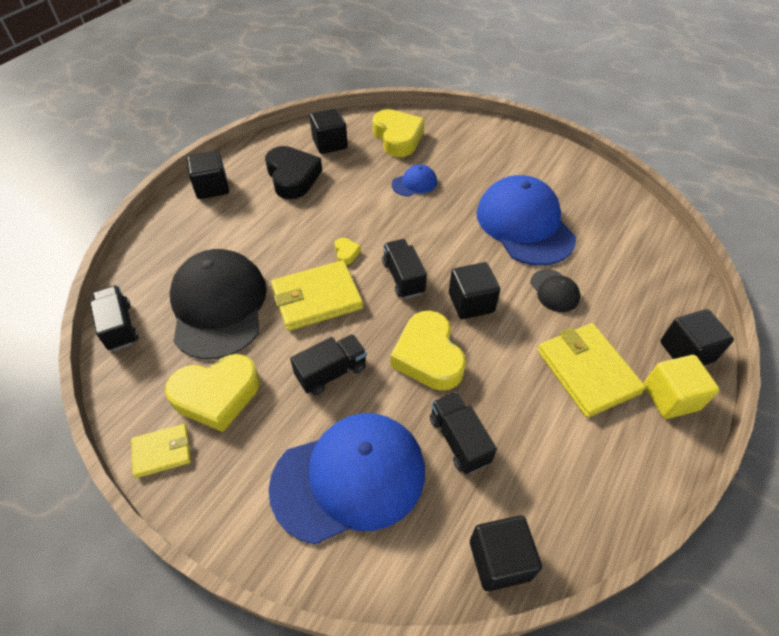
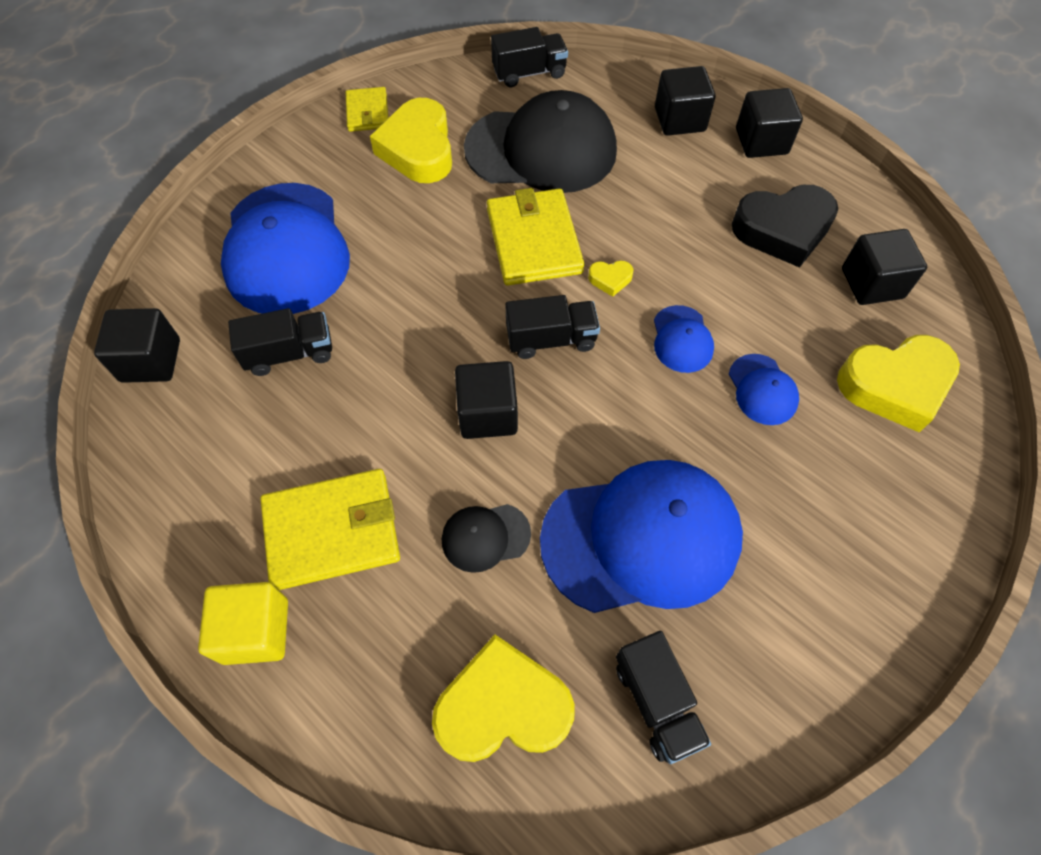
camera: 100 degrees right, 10 degrees up
(331, 372) = (417, 245): black truck -> black truck (656, 702)
(388, 216) = (682, 339): none -> blue cap
(428, 356) = (412, 345): yellow heart -> yellow heart (503, 707)
(686, 351) = (320, 698): black cube -> black cube (679, 120)

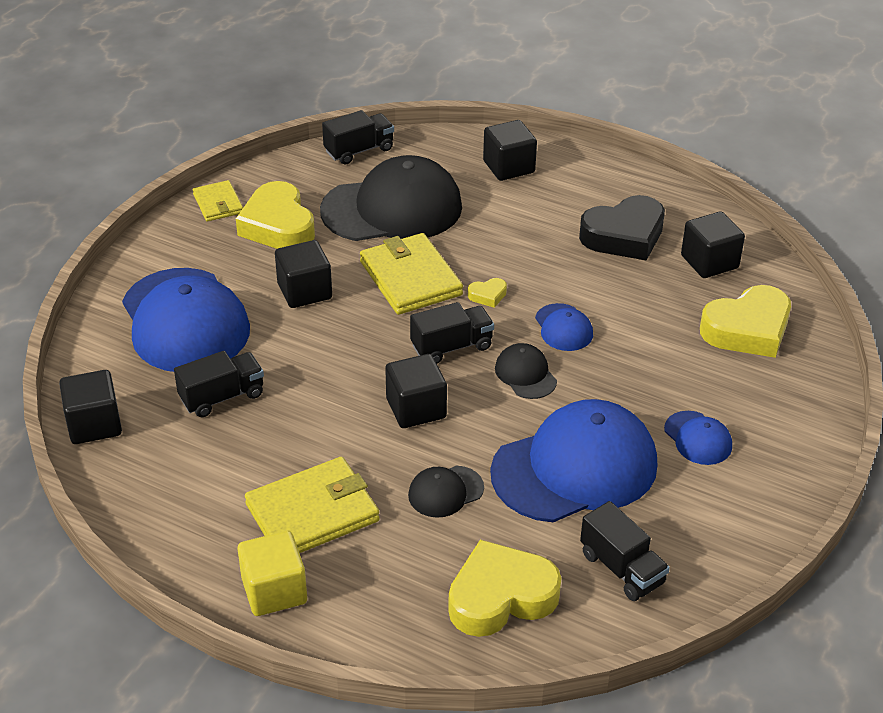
camera: 15 degrees left, 20 degrees down
(621, 393) = (525, 374): none -> black cap
(761, 141) = (585, 173): black cube -> black cube (304, 291)
(762, 390) = (641, 351): blue cap -> blue cap (698, 438)

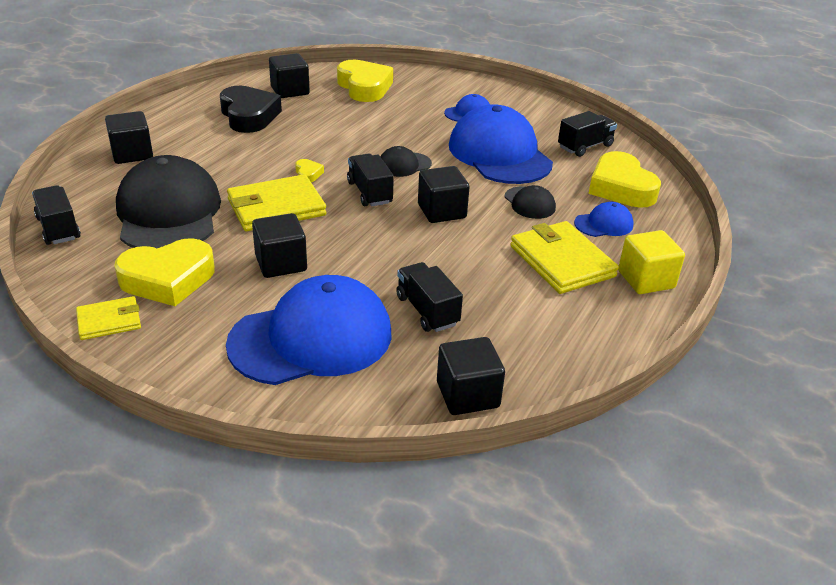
camera: 90 degrees left, 5 degrees down
(563, 328) = (353, 147): blue cap -> blue cap (604, 224)

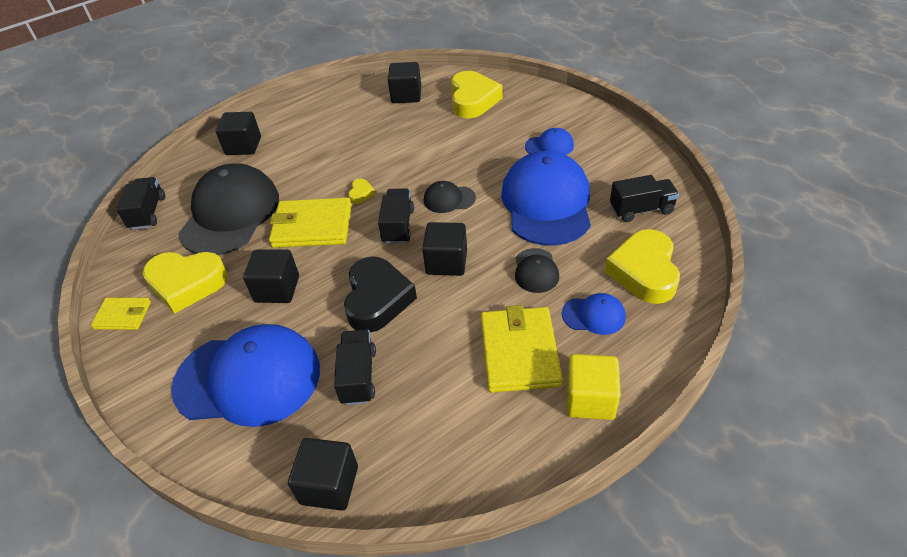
camera: 30 degrees right, 10 degrees up
(249, 116) = (355, 119): black heart -> black heart (377, 299)

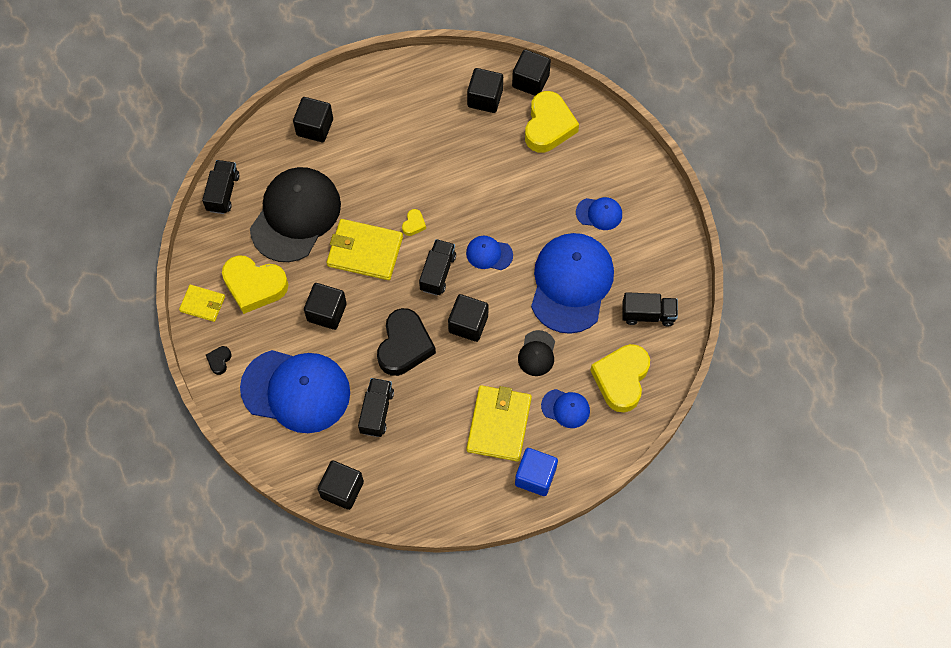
camera: 10 degrees right, 20 degrees up
(144, 369) = (219, 361): none -> black heart
(445, 77) = (530, 81): none -> black cube
(449, 199) = (489, 254): black cap -> blue cap
(590, 399) = (535, 476): yellow cube -> blue cube

